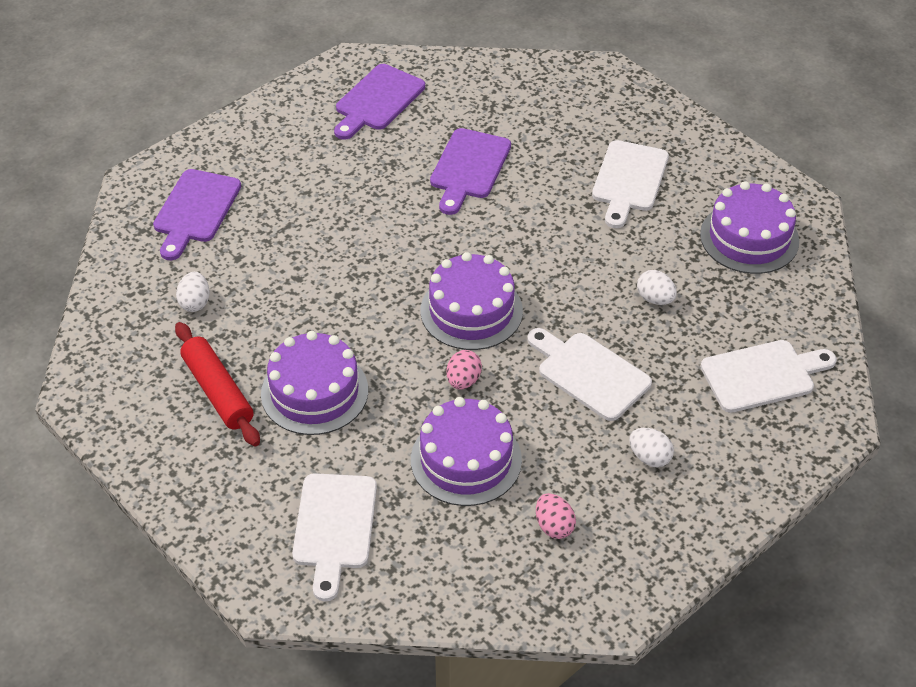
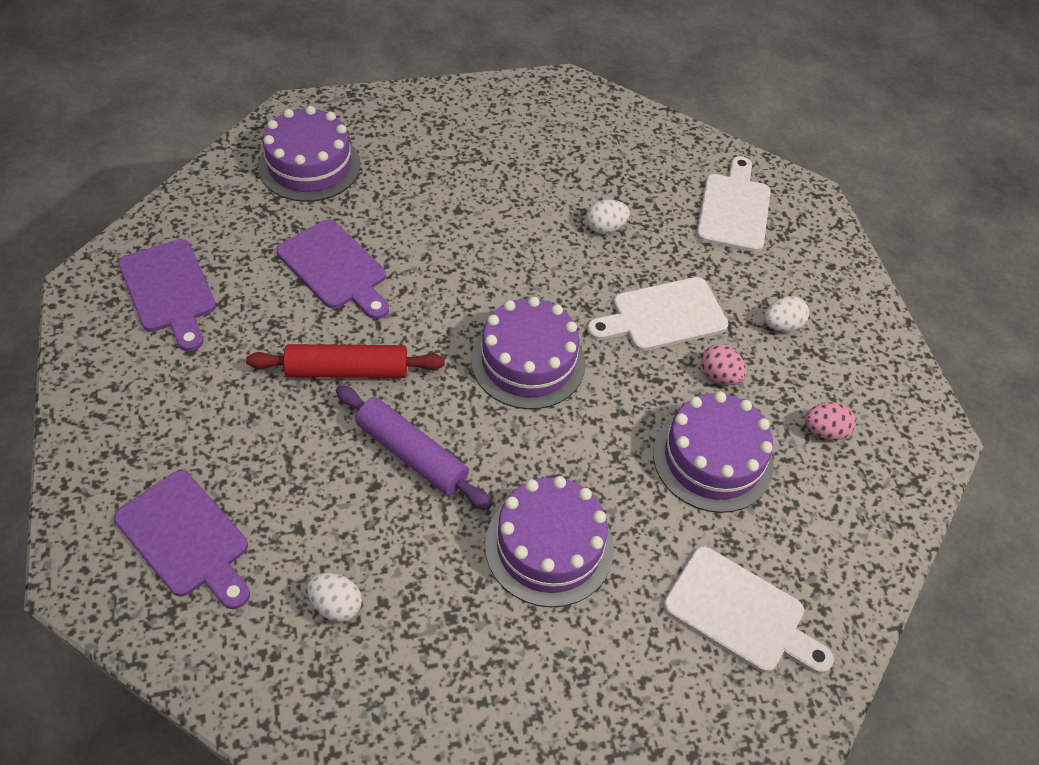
camera: 65 degrees left, 5 degrees up
(218, 391) = (489, 642): red rolling pin -> red rolling pin (347, 370)
(337, 285) = (411, 454): none -> purple rolling pin
(463, 381) = (613, 412): pink egg -> pink egg (719, 375)
(629, 180) = (450, 169): white cutting board -> none
(749, 238) = (578, 135): purple cake -> purple cake (309, 165)

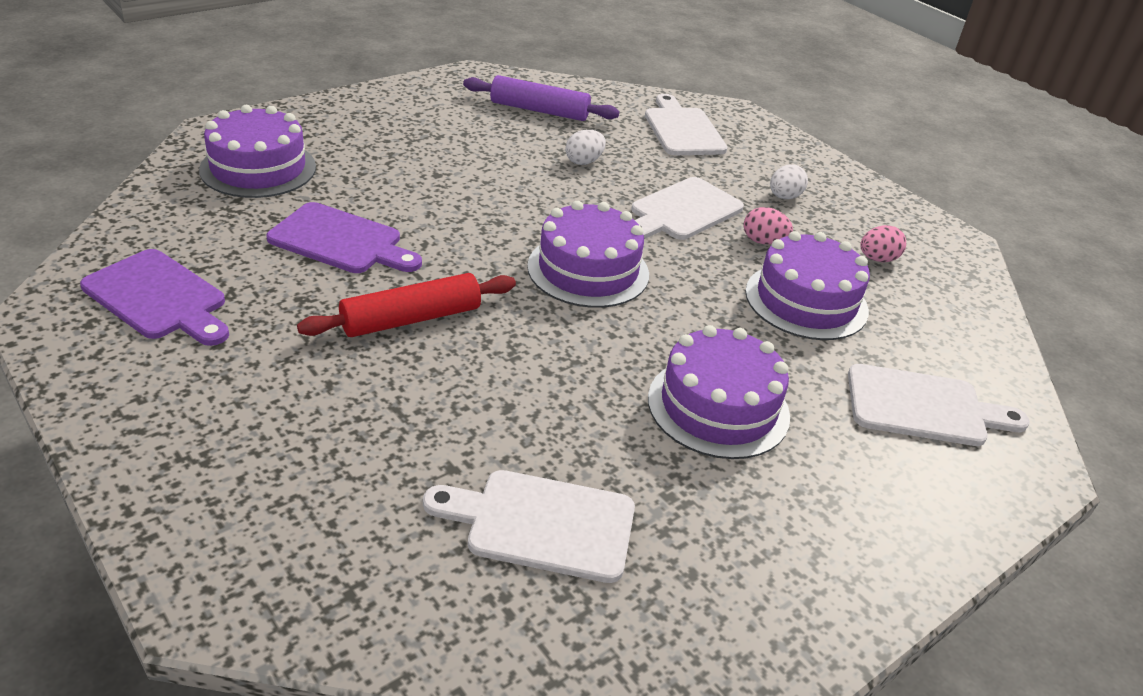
camera: 25 degrees left, 15 degrees down
(186, 538) = (323, 516): purple cutting board -> none
(336, 605) = (542, 524): white egg -> white cutting board
(411, 454) = (528, 370): purple rolling pin -> purple rolling pin (539, 110)

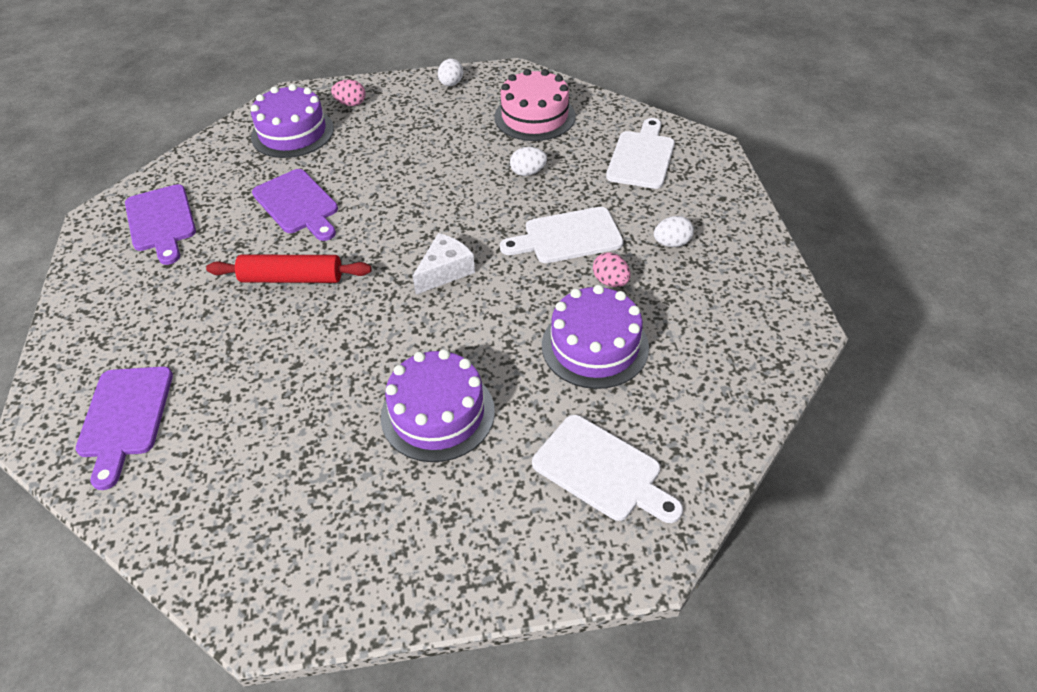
camera: 35 degrees right, 10 degrees up
(330, 536) = (125, 417): none -> purple cutting board
(414, 93) = (451, 84): none -> white egg
(539, 110) = (534, 116): purple rolling pin -> pink cake
(542, 524) = (244, 456): white cutting board -> none
(588, 270) = (445, 271): purple cake -> white cheese
(877, 259) = (700, 325): pink egg -> pink egg (351, 104)

